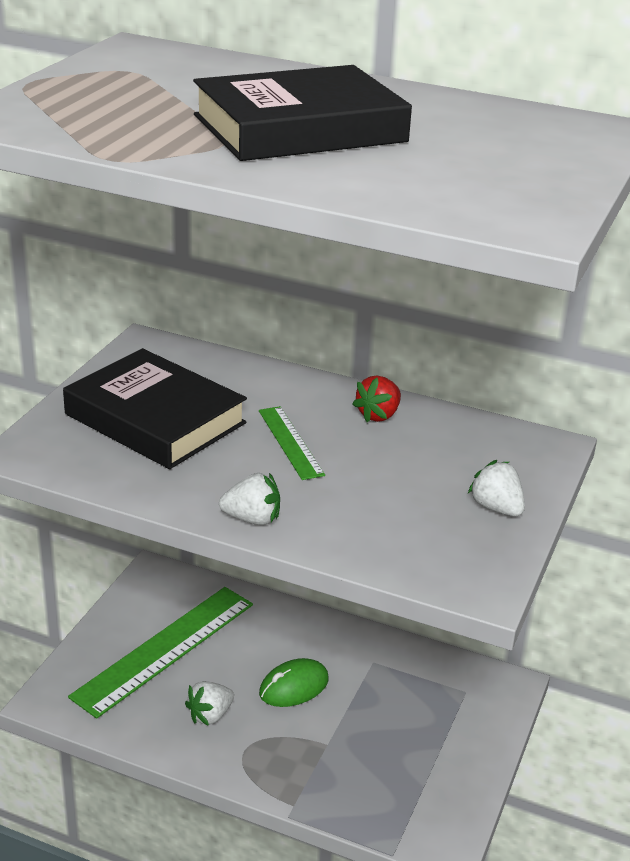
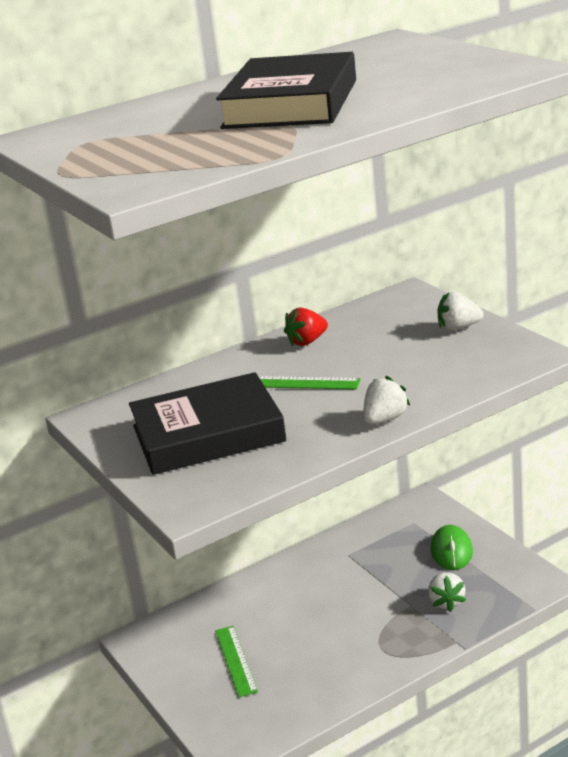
camera: 50 degrees left, 5 degrees down
(165, 649) = (236, 660): green ruler -> green ruler, size x0.51
(210, 715) = (331, 657): white strawberry -> white strawberry (446, 602)
(294, 686) = (339, 602): green mouse -> green mouse (451, 551)
(378, 415) = (307, 342): red strawberry -> red strawberry turned 75 degrees clockwise

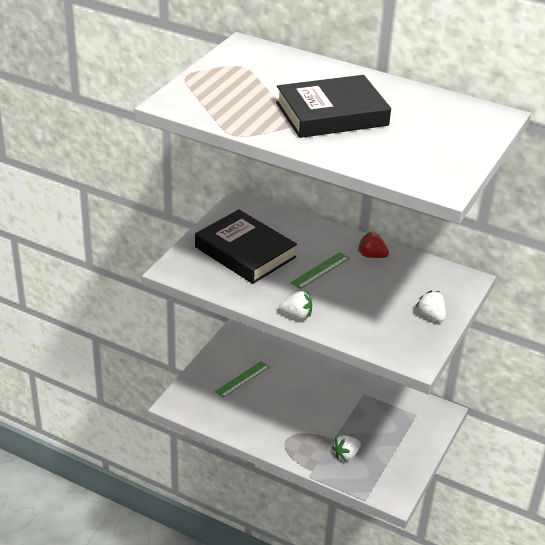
camera: 55 degrees right, 10 degrees up
(304, 383) = (320, 270): green ruler -> green ruler turned 60 degrees clockwise
(451, 551) = (398, 442): green mouse -> none

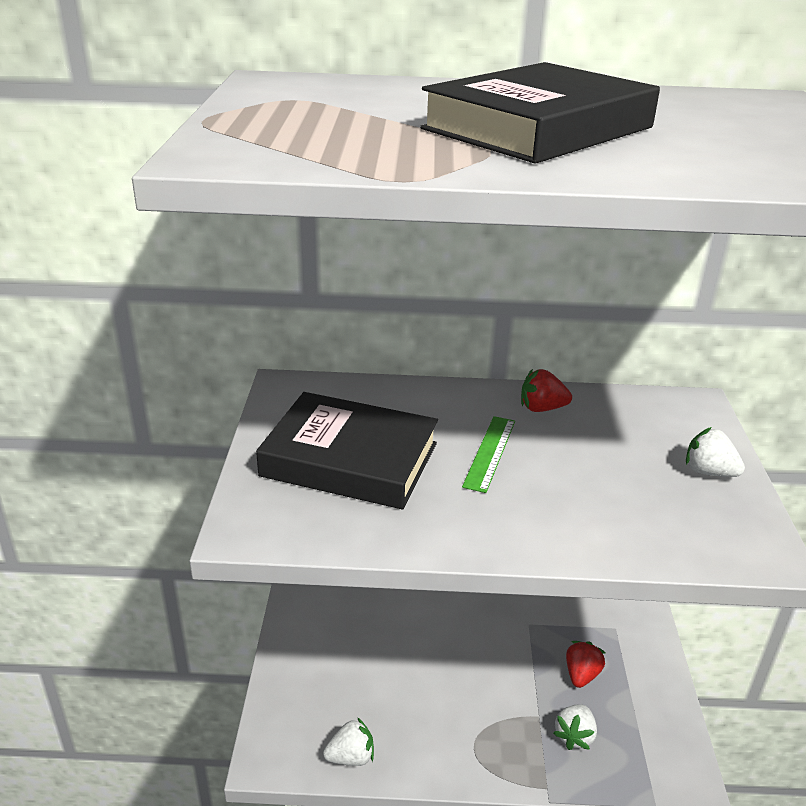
camera: 25 degrees left, 5 degrees down
(242, 379) = (348, 668): green ruler -> none
(296, 315) = (519, 541): white strawberry -> white strawberry (351, 757)
(374, 429) = (581, 675): none -> red strawberry

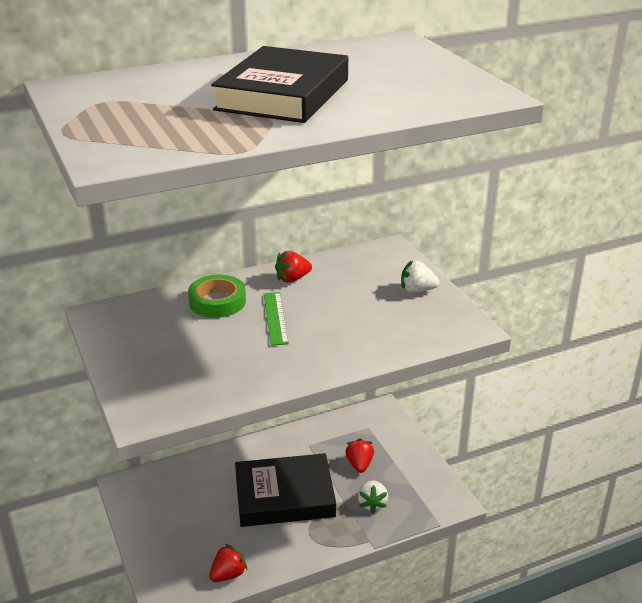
camera: 25 degrees left, 0 degrees up
(350, 460) = (183, 350): black book -> black book (284, 496)
(351, 757) = (228, 574): white strawberry -> red strawberry
(430, 411) = (217, 302): none -> green tape

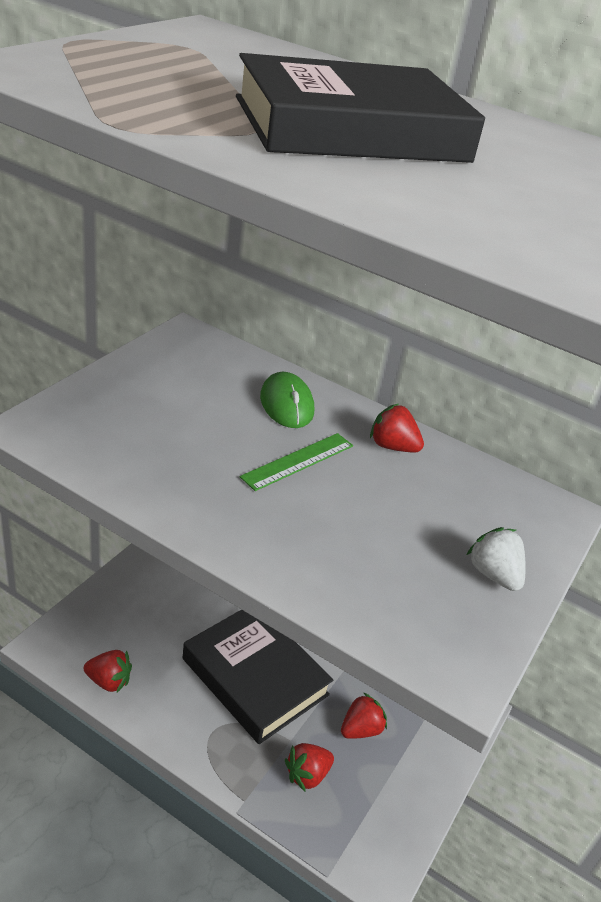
camera: 50 degrees right, 5 degrees up
(217, 302) = (286, 404): green tape -> green mouse
(372, 503) = (307, 775): white strawberry -> red strawberry

